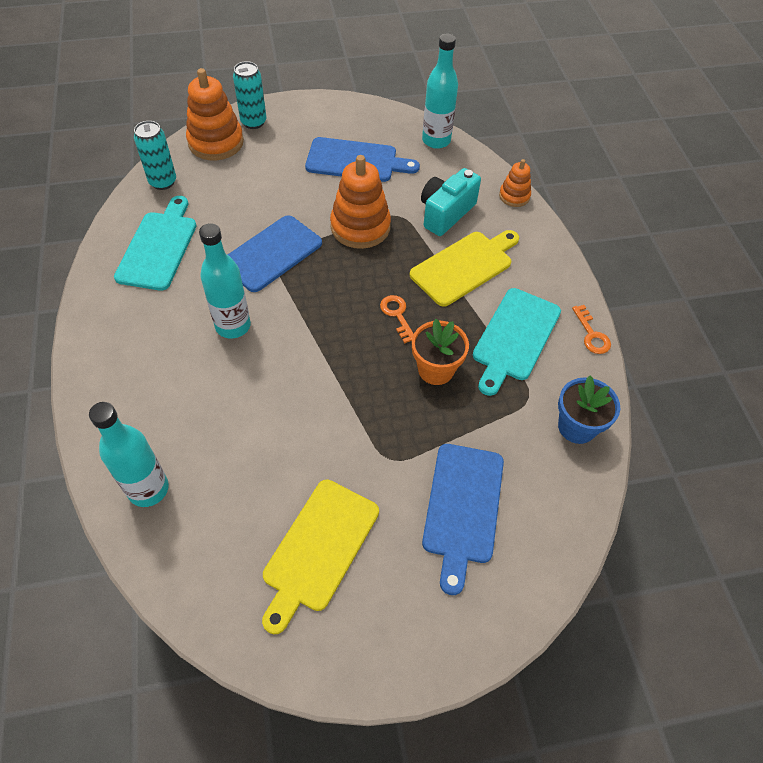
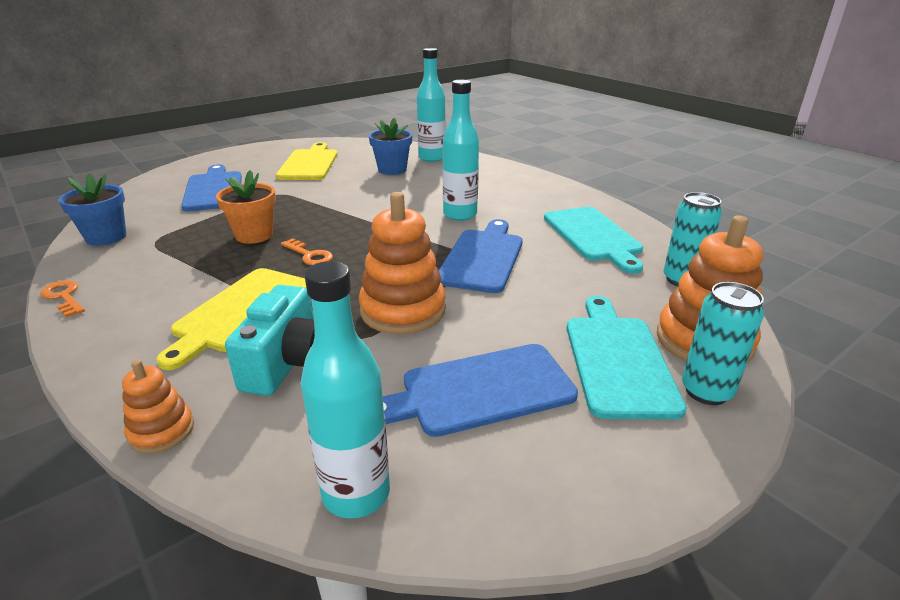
camera: 155 degrees right, 25 degrees down
(224, 472) = (392, 170): none -> blue flower pot
(514, 337) = (168, 272): turquoise cutting board -> turquoise cutting board (617, 360)

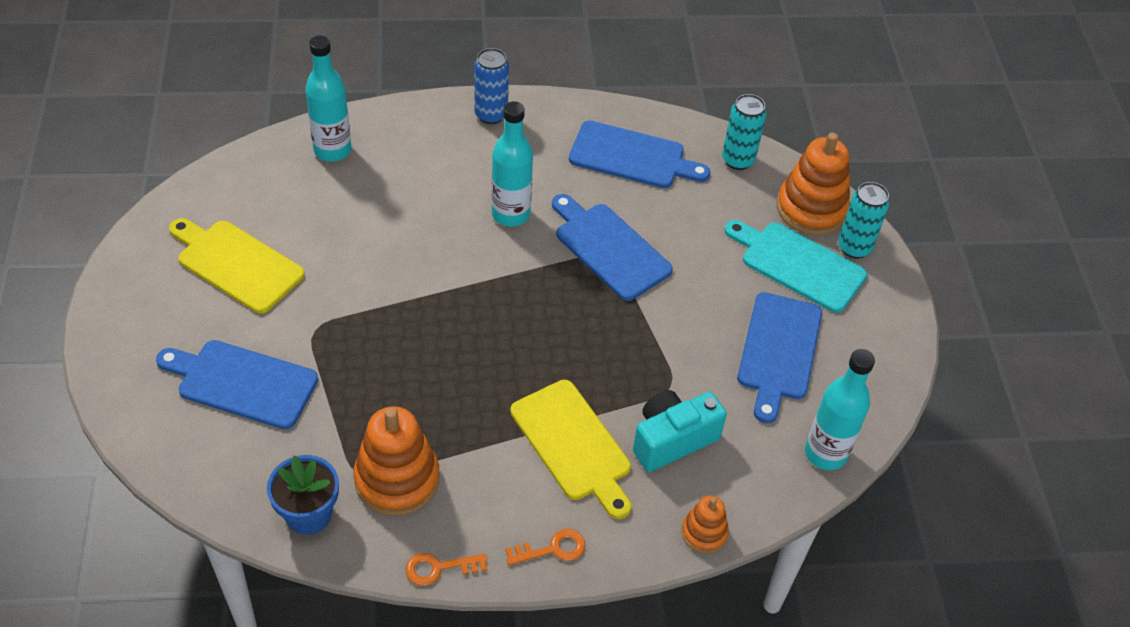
camera: 60 degrees left, 20 degrees up
(254, 235) = (418, 387): orange flower pot -> none
(287, 363) = (672, 440): turquoise camera -> turquoise camera turned 75 degrees counterclockwise
(309, 255) = (503, 361): orange key -> orange key (553, 549)
(392, 170) = (336, 201): blue flower pot -> none
(403, 310) = (652, 342): orange stacking toy -> orange stacking toy (397, 479)
(538, 183) = (491, 115): none -> blue can
(593, 236) = (632, 157): turquoise cutting board -> blue cutting board

